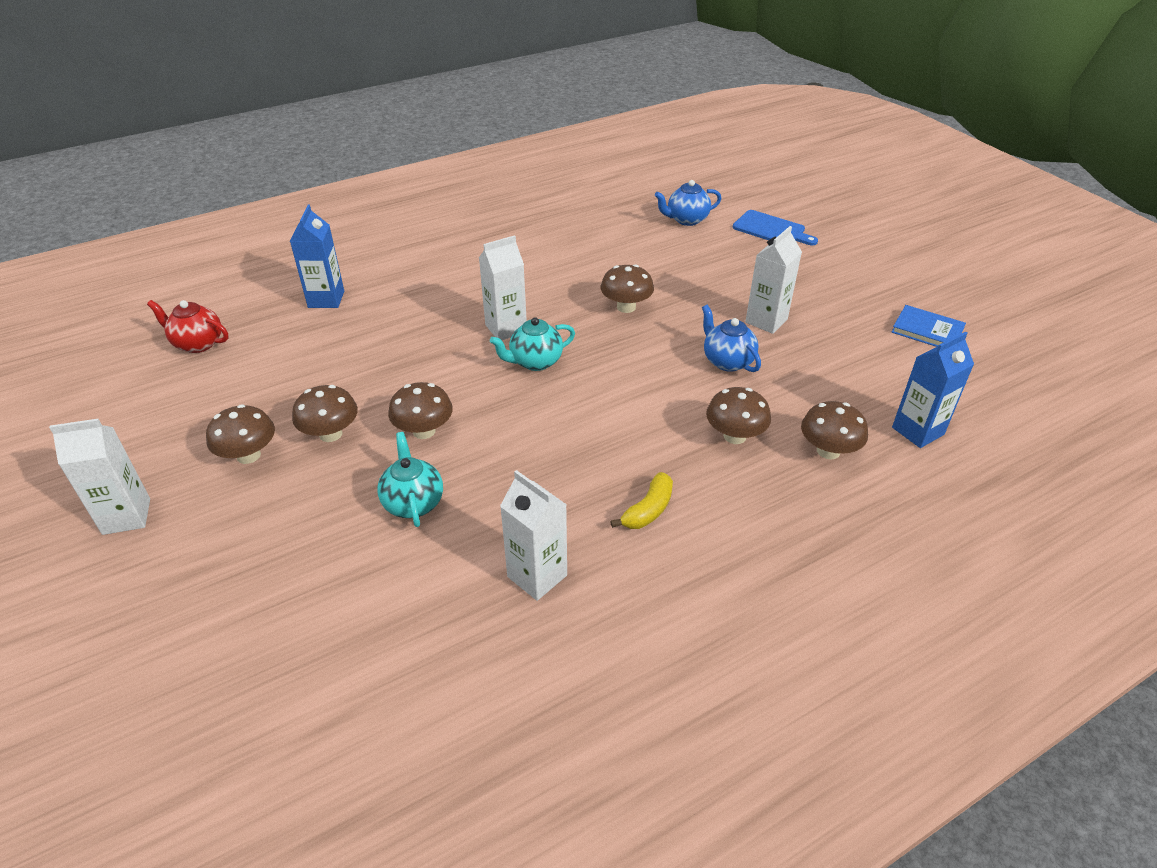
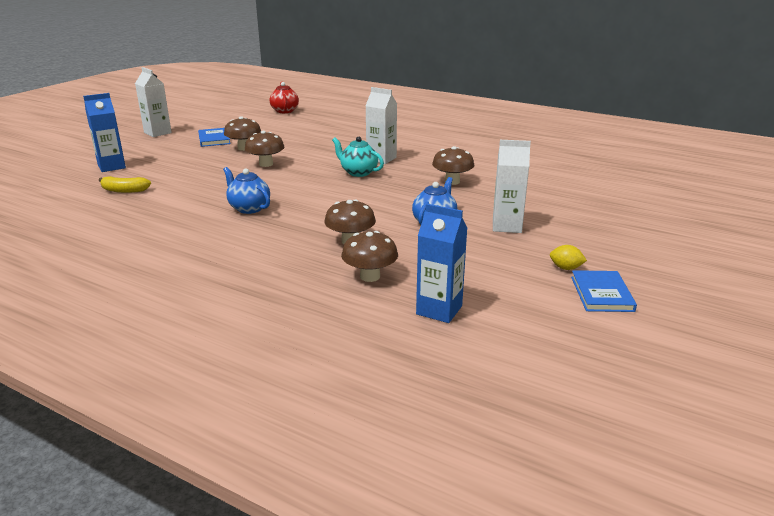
camera: 60 degrees right, 15 degrees down
(248, 455) = (214, 139): brown mushroom -> blue book
(326, 299) = (351, 120): blue carton -> blue carton (111, 166)
(413, 502) = (207, 175): turquoise teapot -> none
(537, 576) = (171, 214): white carton -> none
(648, 510) = (249, 230): yellow banana -> yellow banana (124, 190)
(686, 220) = (597, 176): blue teapot -> blue teapot (249, 208)
(771, 229) = (644, 205): blue cutting board -> none
(872, 327) = (565, 268): none -> yellow lemon

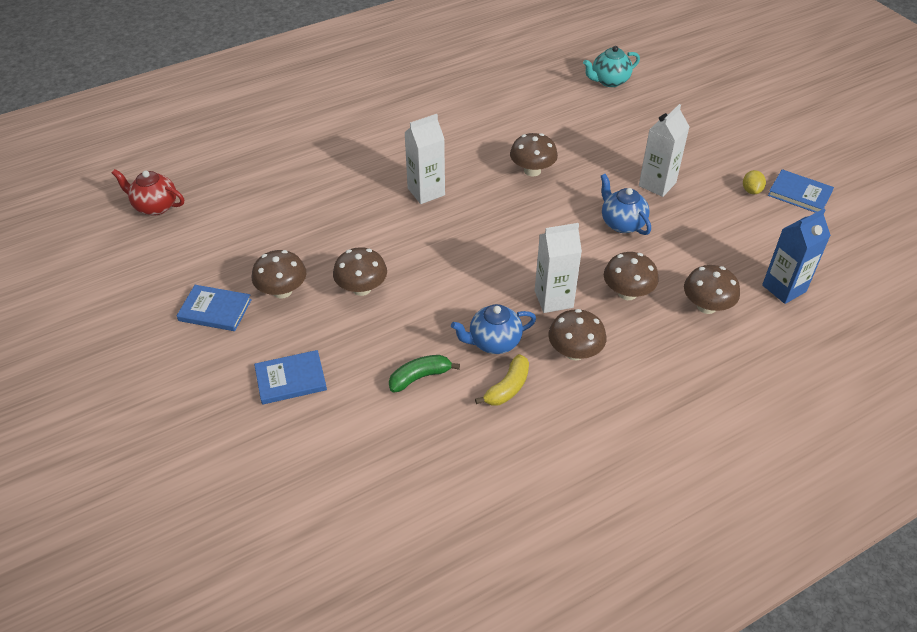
camera: 60 degrees left, 20 degrees up
(111, 166) = (236, 444): blue carton -> none
(124, 190) = (348, 445): yellow banana -> yellow banana (507, 388)
(157, 133) = (121, 364): white carton -> white carton (553, 299)
(171, 166) = (291, 379): none -> blue book
(197, 195) = (420, 377): none -> green banana
(262, 235) = (574, 352): none -> brown mushroom
(358, 172) = (453, 224): turquoise teapot -> turquoise teapot (609, 81)
(565, 268) = (751, 190): yellow lemon -> yellow lemon turned 45 degrees counterclockwise

